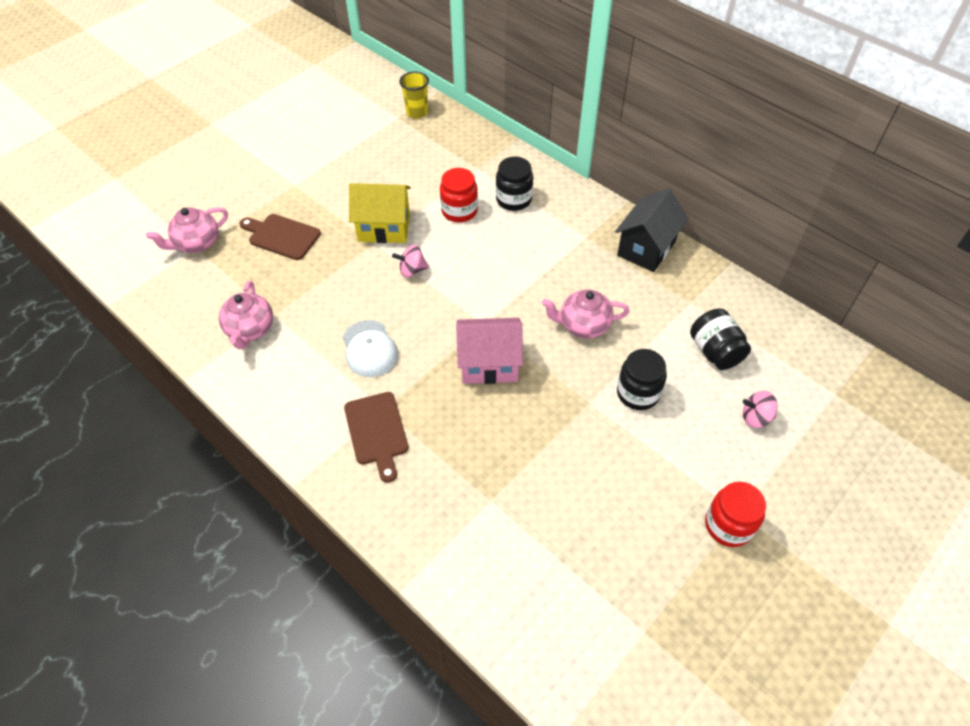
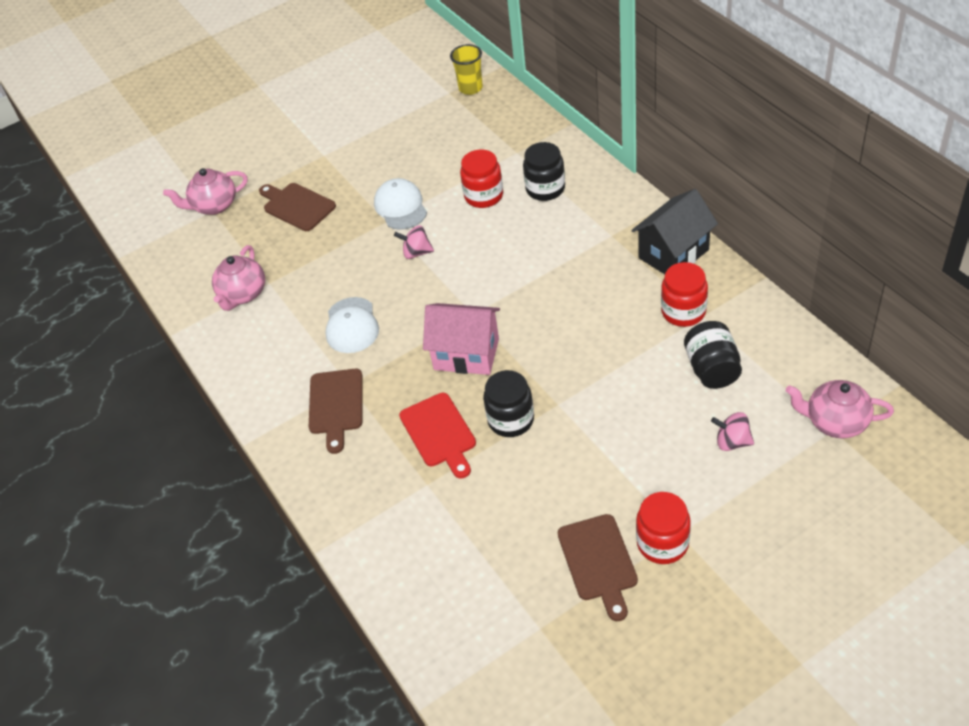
camera: 20 degrees right, 5 degrees down
(384, 228) = (400, 207): yellow house -> white cap
(487, 446) = (439, 433): none -> red cutting board
(583, 325) = (577, 326): pink teapot -> pink teapot (835, 422)
(638, 393) = (612, 401): black jar -> black jar (511, 420)
(672, 301) = (683, 312): none -> red jar
(677, 554) = (598, 562): none -> brown cutting board

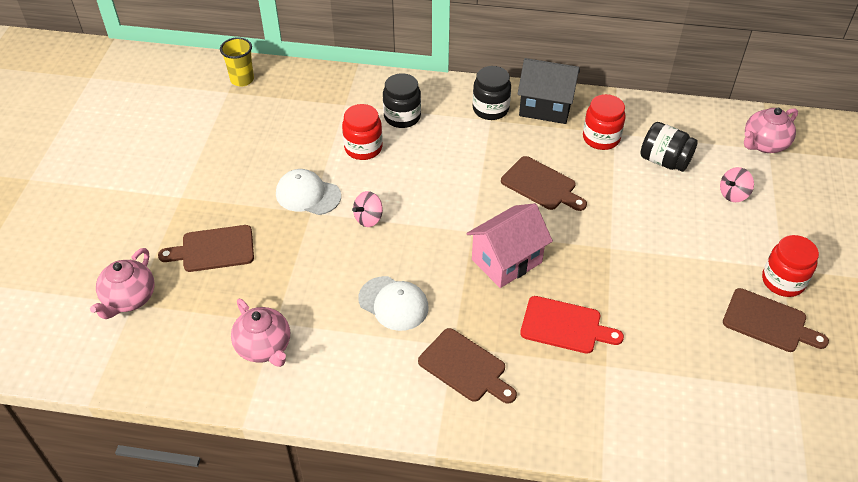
camera: 55 degrees left, 0 degrees up
(511, 420) = (597, 280): black jar -> black jar (490, 109)
(576, 316) = (541, 185): none -> brown cutting board
(673, 254) = (545, 107): black house -> black house turned 75 degrees counterclockwise

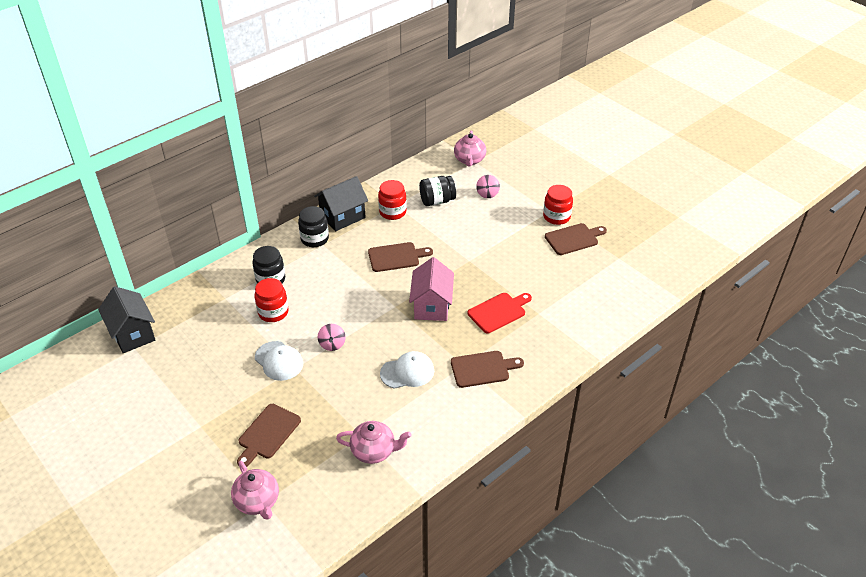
camera: 50 degrees left, 5 degrees down
(242, 79) = (132, 334): yellow cup -> black house
(308, 195) = (279, 361): white cap -> white cap turned 105 degrees counterclockwise

